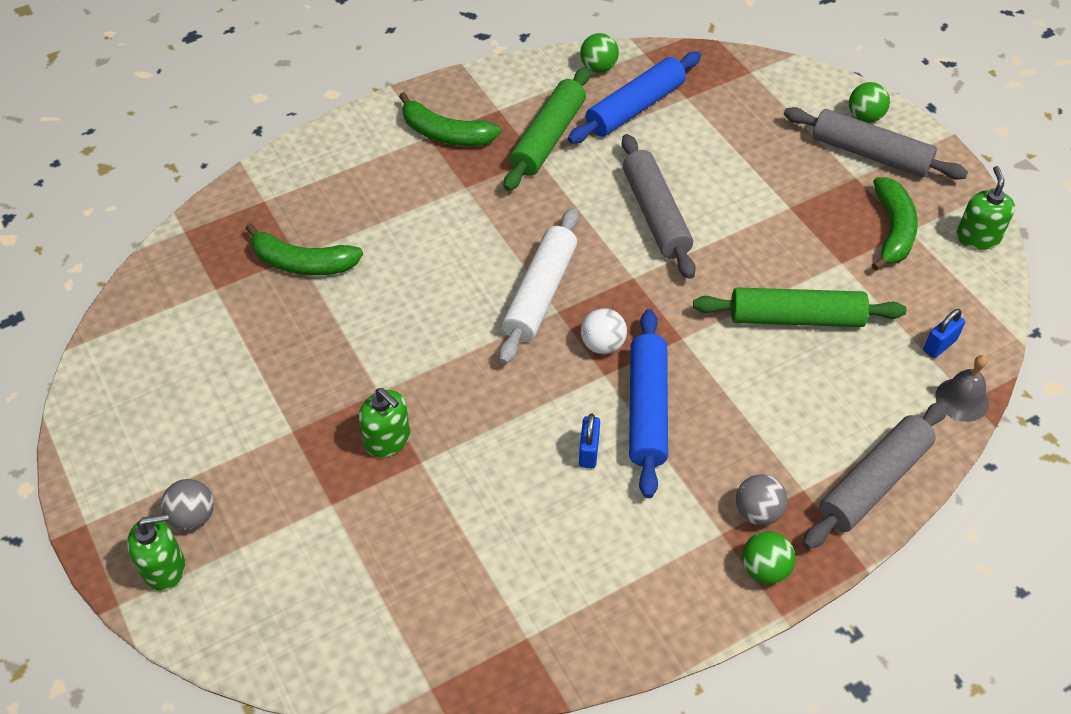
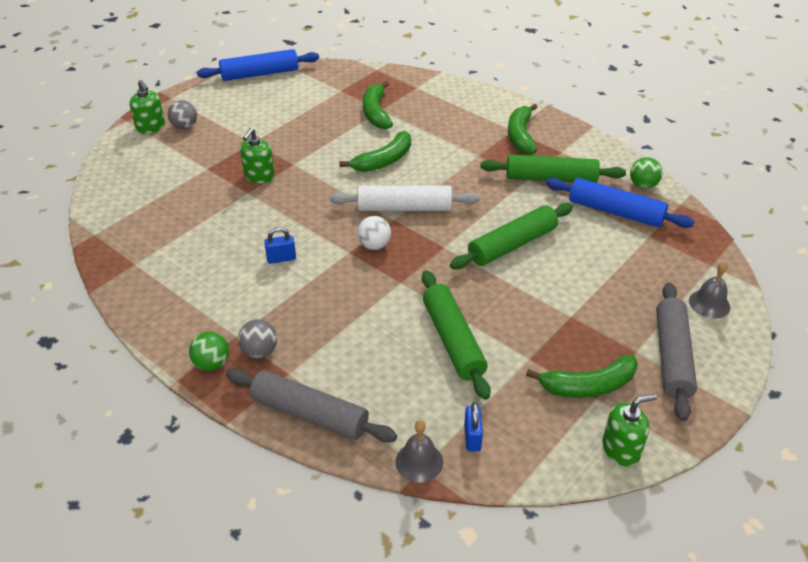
camera: 70 degrees right, 10 degrees down
(425, 286) = (383, 161): none -> green banana
(647, 409) = (328, 278): blue rolling pin -> blue rolling pin (260, 74)
(655, 214) = (512, 245): grey rolling pin -> green rolling pin
(806, 97) = (709, 303): none -> grey bell
(864, 117) = (716, 345): green ball -> none
(939, 345) = (472, 437): blue padlock -> blue padlock turned 60 degrees clockwise

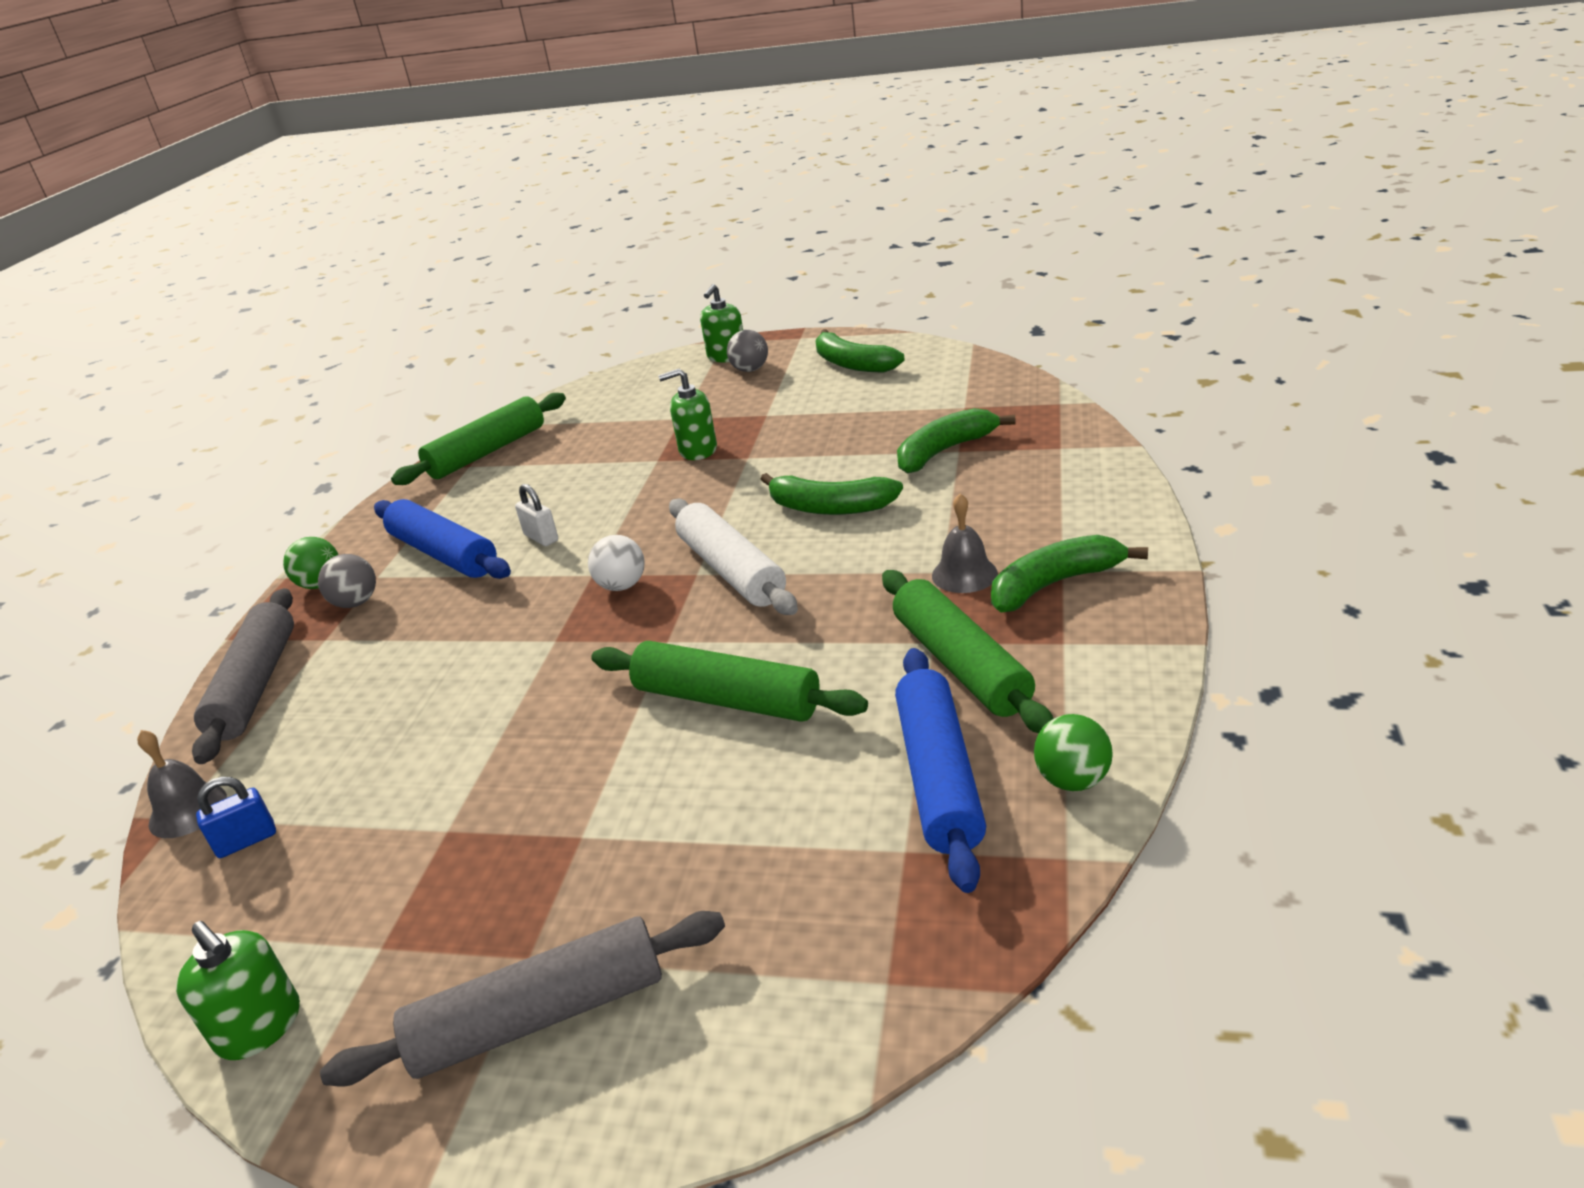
camera: 65 degrees right, 10 degrees down
(260, 74) = (924, 350): blue rolling pin -> blue rolling pin (444, 554)
(281, 258) = (541, 538): blue padlock -> white padlock
(453, 340) = (451, 737): green rolling pin -> green rolling pin (487, 452)
(588, 386) = (407, 925): green banana -> green banana (852, 364)
(709, 303) = (745, 1023): grey bell -> grey bell (964, 574)

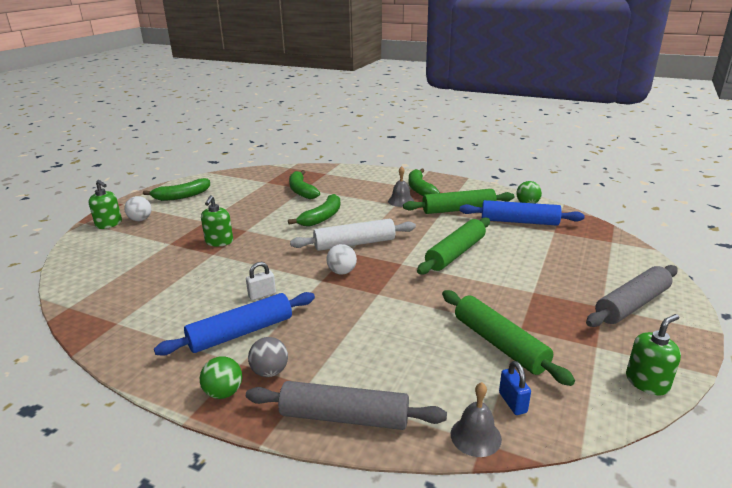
camera: 80 degrees left, 5 degrees down
(487, 452) = (106, 314): green rolling pin -> green rolling pin (499, 344)
(539, 1016) = (632, 304): grey rolling pin -> grey rolling pin turned 60 degrees clockwise
(750, 370) = (140, 220): grey ball -> white ball

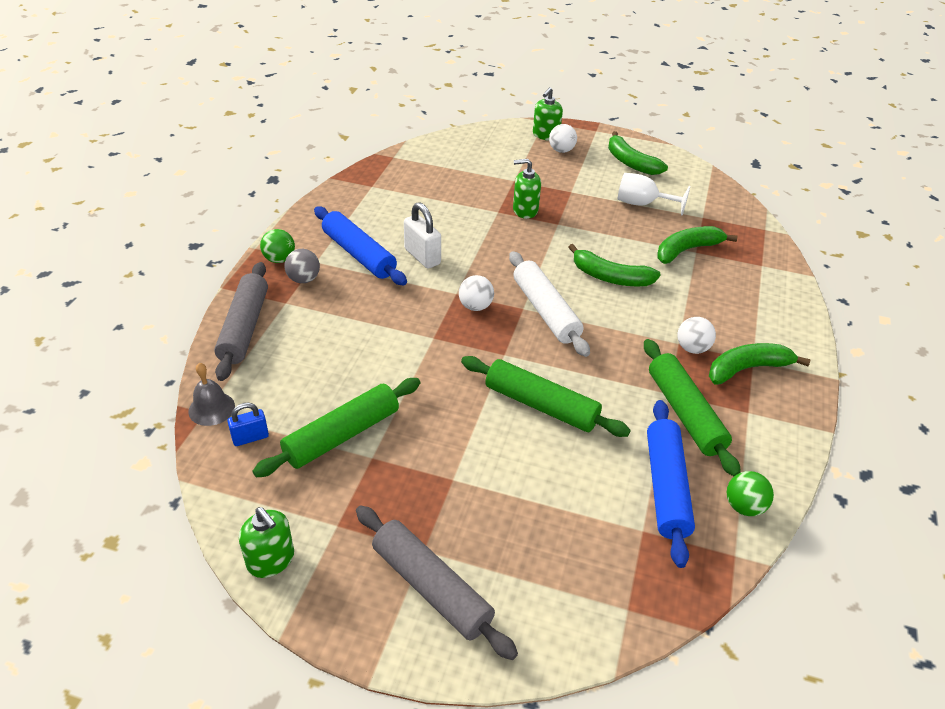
camera: 80 degrees right, 15 degrees up
(240, 198) = (642, 204): none -> white goblet
(262, 295) = (422, 256): white padlock -> white padlock, size x1.57
(401, 201) = (692, 348): grey bell -> white ball

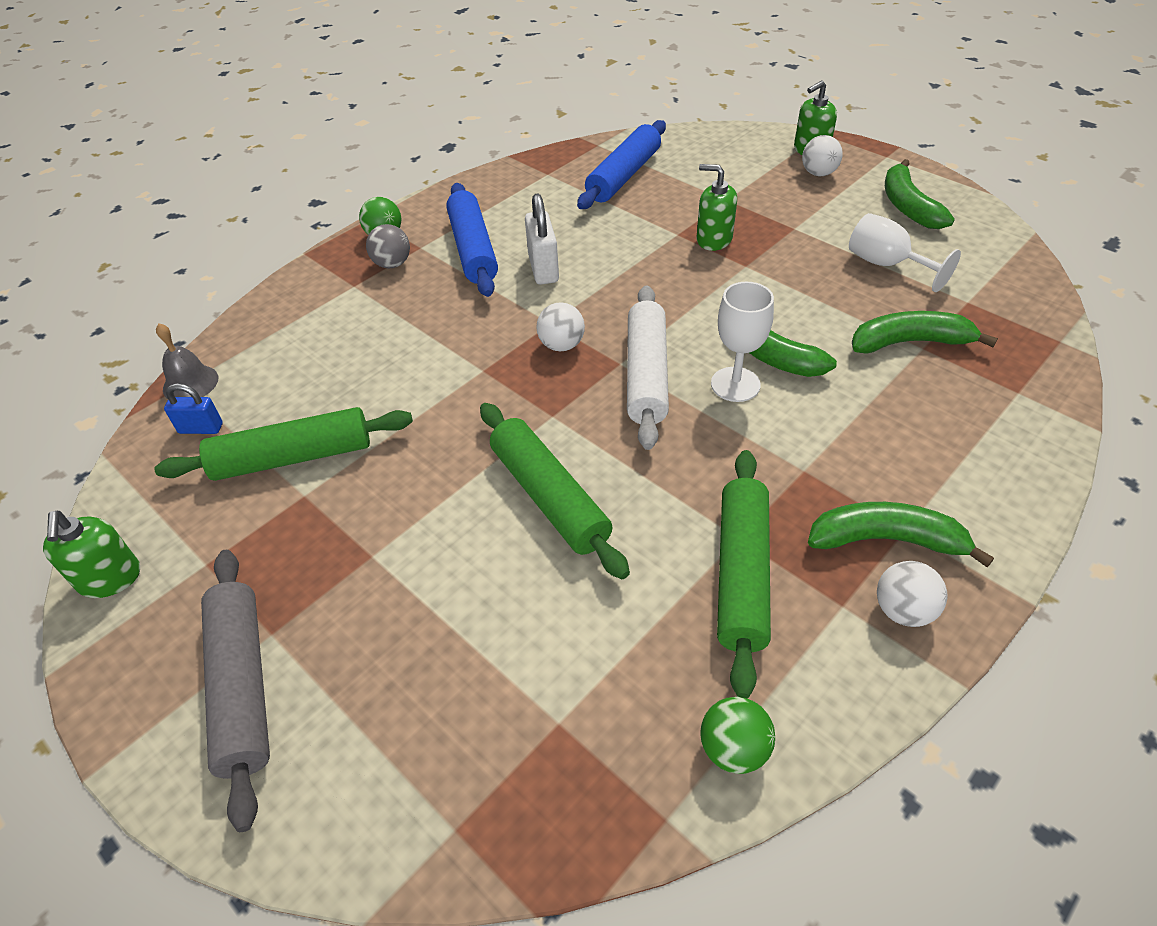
camera: 30 degrees right, 5 degrees up
(244, 328) = (291, 303): grey rolling pin -> none
(604, 302) = (735, 384): none -> white goblet
(666, 487) = (637, 672): blue rolling pin -> blue rolling pin (624, 176)
(692, 348) = (819, 484): white ball -> white ball (903, 610)

